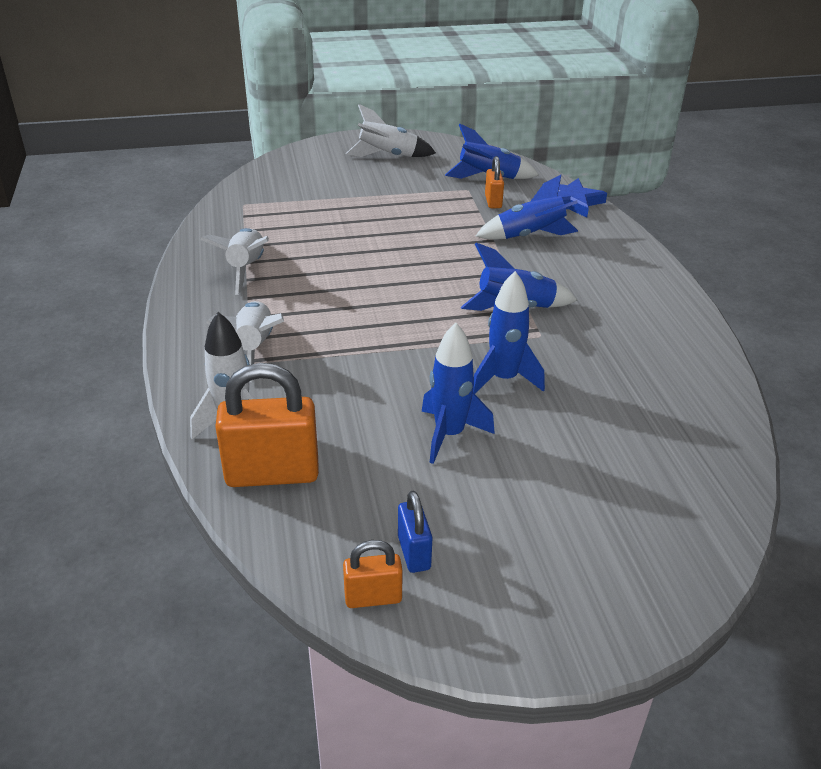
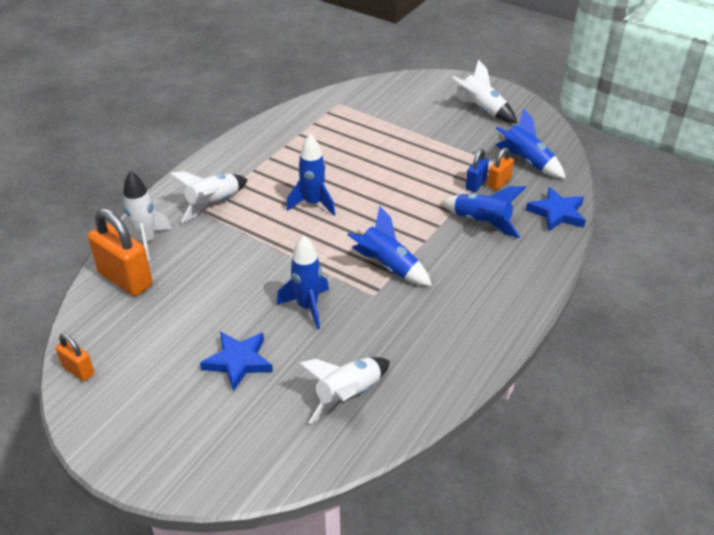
camera: 45 degrees right, 5 degrees up
(246, 269) = (278, 150): white rocket -> white rocket (348, 395)
(414, 552) = (124, 364): blue padlock -> blue padlock (476, 184)
(449, 435) = (230, 318): blue rocket -> blue rocket (313, 203)
(523, 465) = (238, 362): none -> blue star

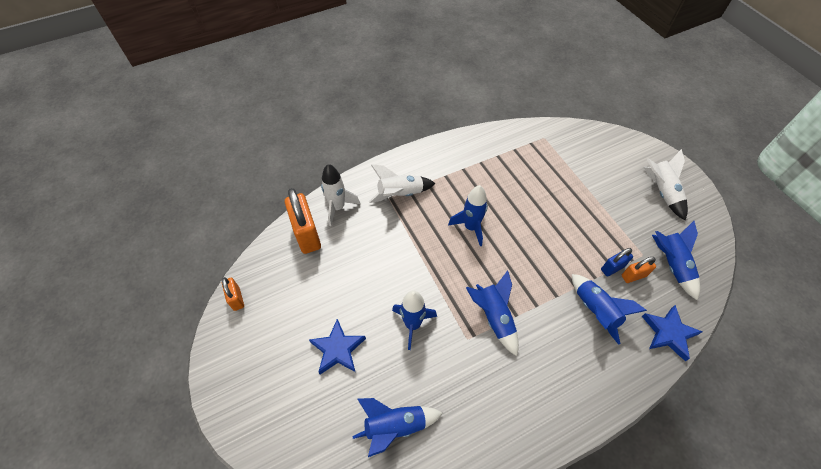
camera: 30 degrees right, 15 degrees up
(348, 395) = (395, 426): white rocket -> blue rocket

